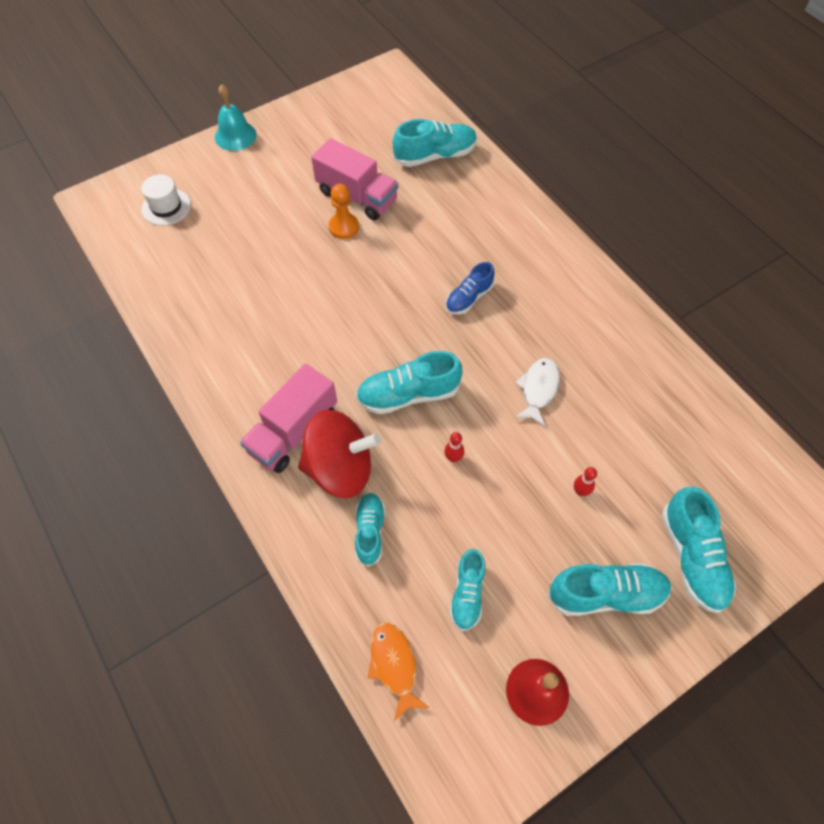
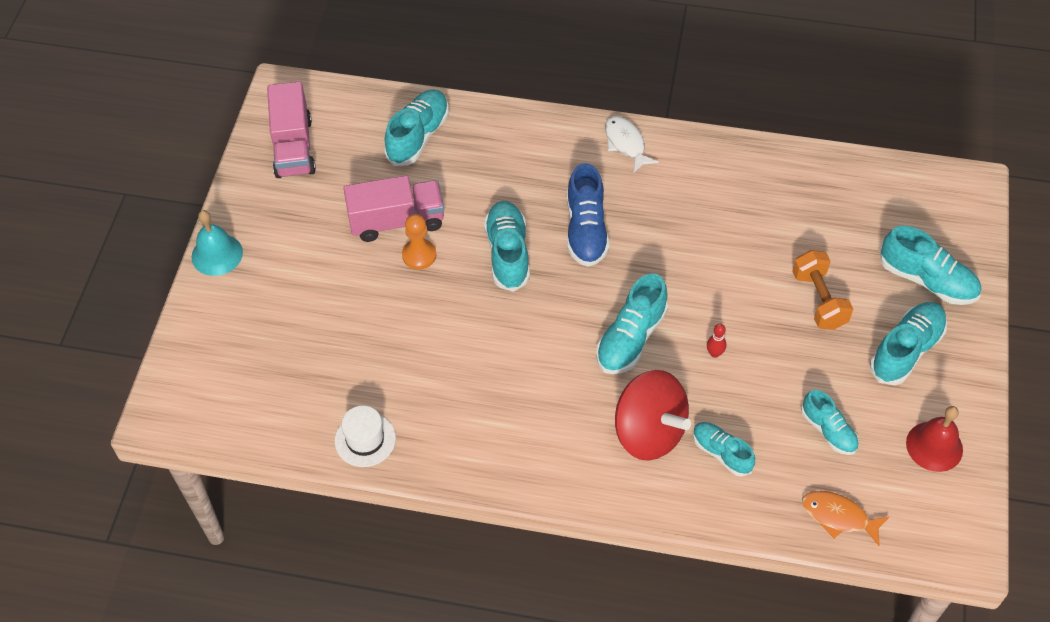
camera: 45 degrees left, 5 degrees down
(166, 207) = (240, 365): white hat -> white hat (365, 439)
(293, 431) = (583, 439): pink truck -> pink truck (293, 147)
(340, 468) = (649, 432): red spinning top -> red spinning top turned 90 degrees clockwise
(398, 270) = (507, 253): none -> turquoise shoe
(469, 298) = (586, 230): blue shoe -> blue shoe, size x1.56
(538, 389) = (713, 255): white fish -> white fish (626, 144)
(580, 491) = (818, 300): red bowling pin -> orange dumbbell

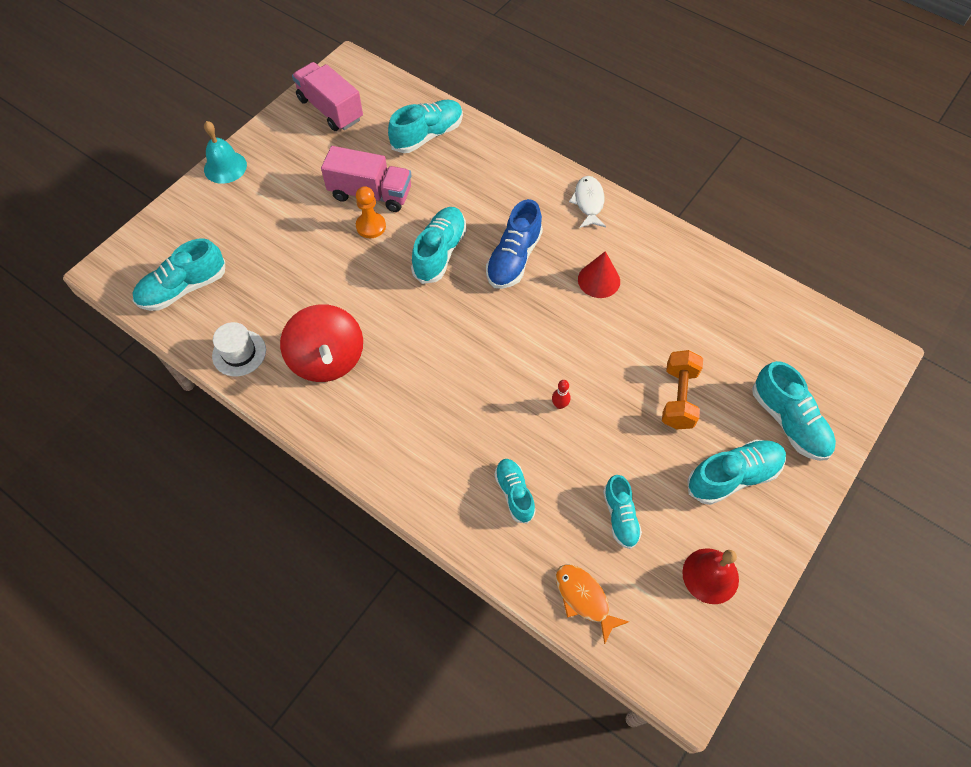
camera: 25 degrees right, 5 degrees up
(293, 147) = (330, 109): pink truck -> pink truck turned 120 degrees clockwise
(631, 338) = (497, 362): turquoise shoe -> turquoise shoe (183, 288)
(649, 432) = (464, 447): red spinning top -> red spinning top (327, 359)
(681, 218) = (599, 280): none -> red cone

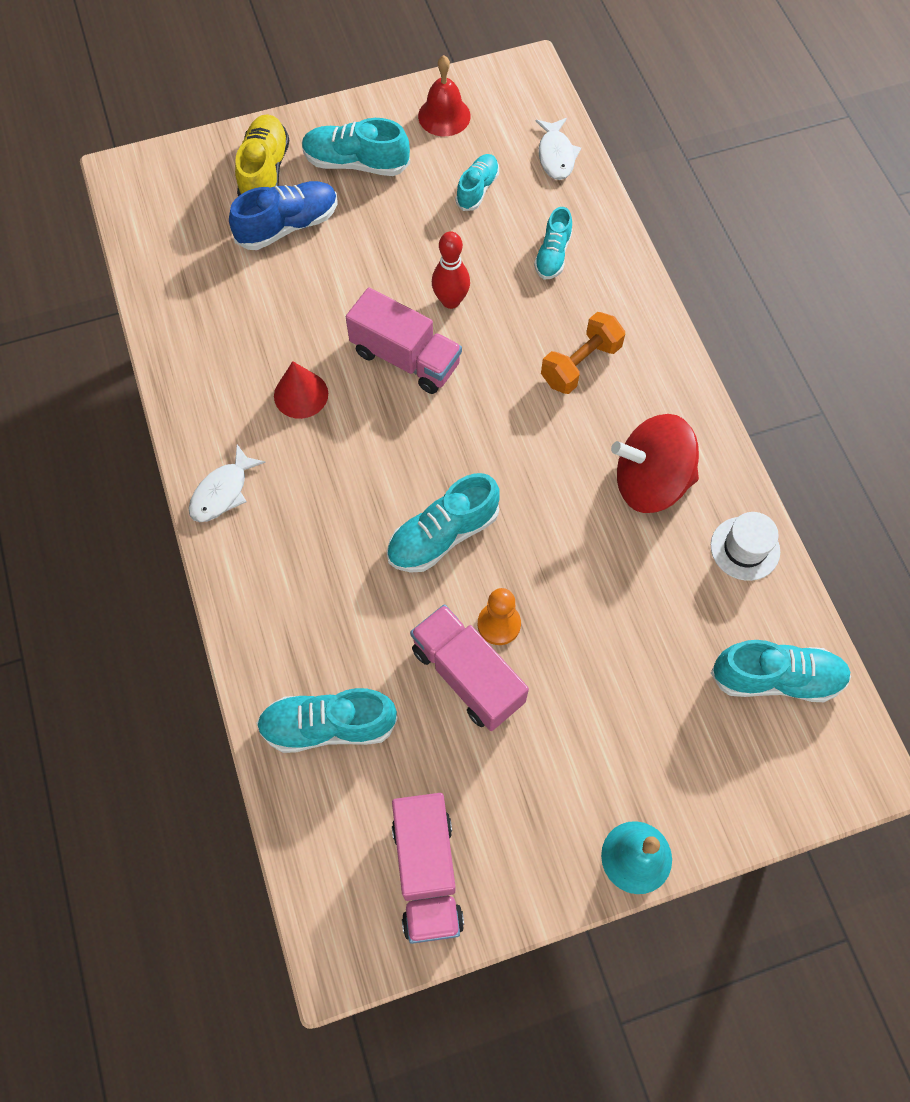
camera: 145 degrees left, 5 degrees up
(327, 359) = (650, 482): red spinning top -> red spinning top turned 105 degrees counterclockwise
(514, 259) = (367, 475): blue shoe -> blue shoe (288, 226)
(554, 344) = (405, 358): none -> pink truck
(559, 405) = (451, 301): red bowling pin -> red bowling pin, size x1.82
(584, 599) = (556, 155): orange fish -> white fish
(678, 398) = (338, 244): orange dumbbell -> orange dumbbell (580, 364)
(789, 421) = (265, 172): turquoise shoe -> yellow shoe

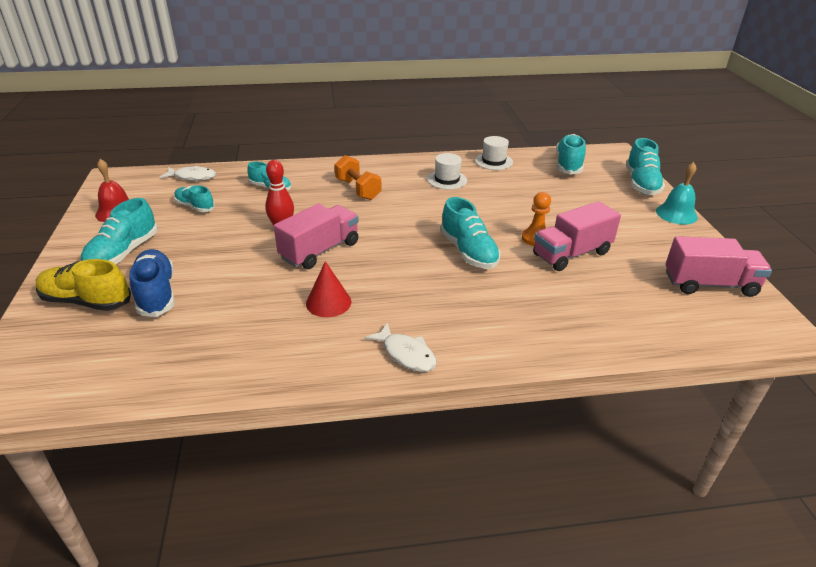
camera: 80 degrees left, 30 degrees down
(328, 726) = (614, 316): turquoise shoe -> turquoise shoe (641, 184)
(650, 482) = (447, 180): red spinning top -> white hat

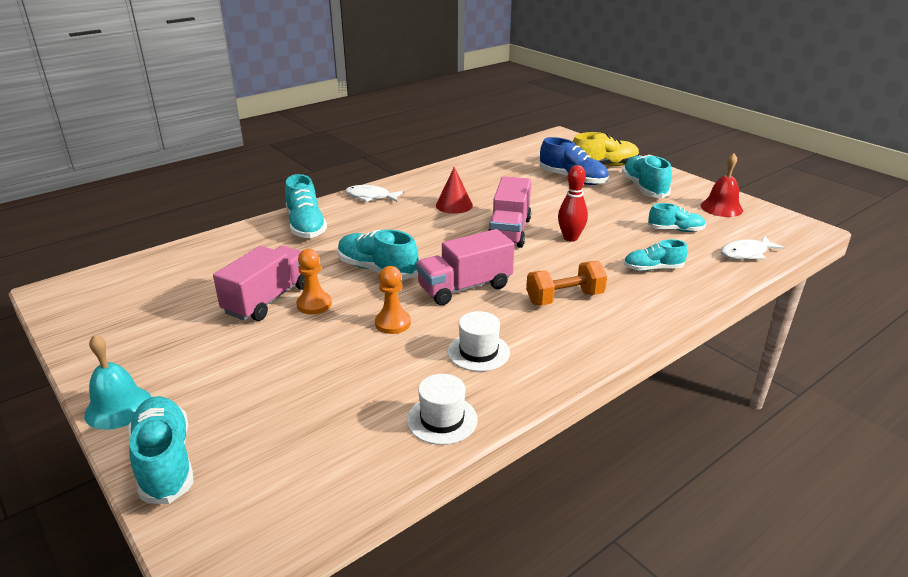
camera: 150 degrees right, 5 degrees down
(358, 189) = (564, 298): orange dumbbell -> orange dumbbell turned 45 degrees counterclockwise
(486, 209) = (392, 323): none -> orange pawn
(568, 164) = (308, 465): turquoise shoe -> turquoise shoe (306, 226)
(709, 284) = (112, 312): pink truck -> pink truck (465, 287)

